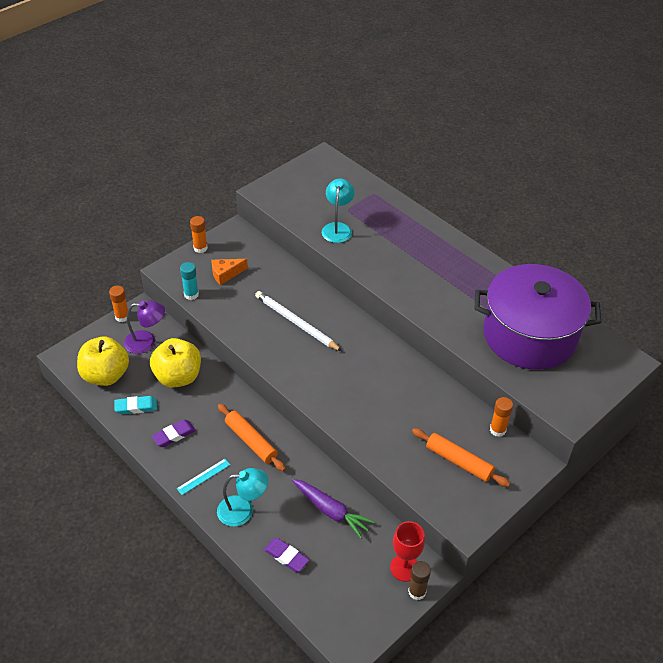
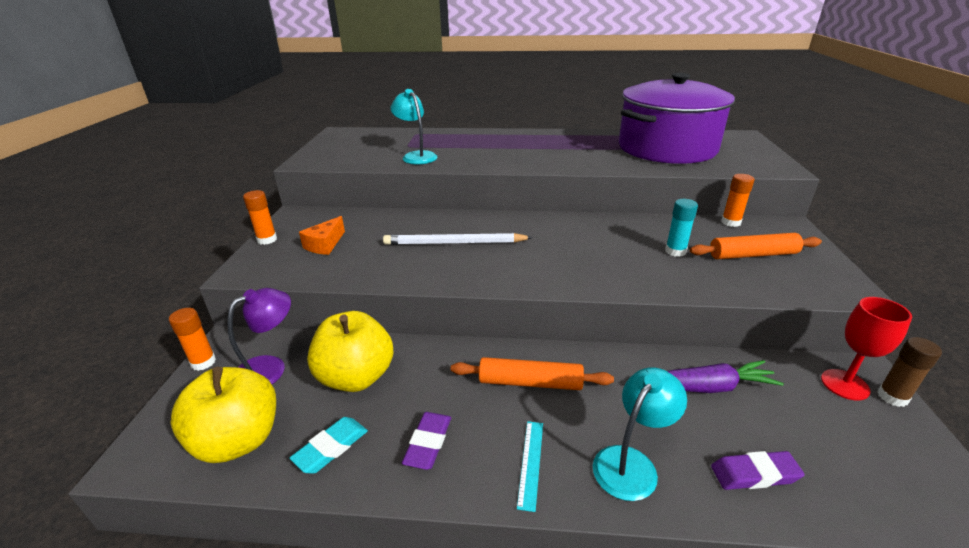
camera: 40 degrees left, 15 degrees down
(191, 294) = (301, 276): turquoise glue stick -> turquoise glue stick (675, 251)

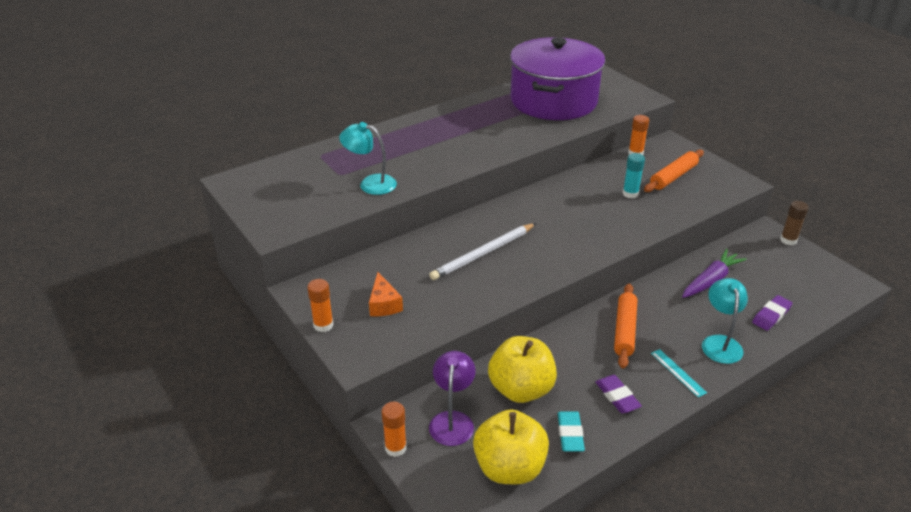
camera: 40 degrees left, 5 degrees up
(530, 382) = (624, 330): orange rolling pin -> orange rolling pin turned 45 degrees counterclockwise
(844, 384) = (765, 244): red goblet -> none

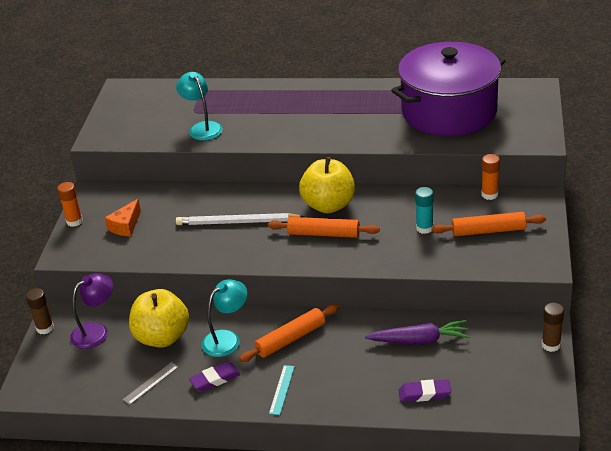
camera: 45 degrees right, 0 degrees up
(395, 448) = (45, 328): orange glue stick -> brown glue stick
(509, 468) = (88, 379): yellow apple -> yellow apple (328, 205)
(566, 230) = (323, 234): none -> orange rolling pin
(570, 434) = (151, 383): turquoise eraser -> grey ruler
(617, 397) = (215, 379): purple eraser -> purple eraser turned 45 degrees clockwise
(720, 343) = (347, 388): turquoise lamp -> turquoise lamp (227, 339)

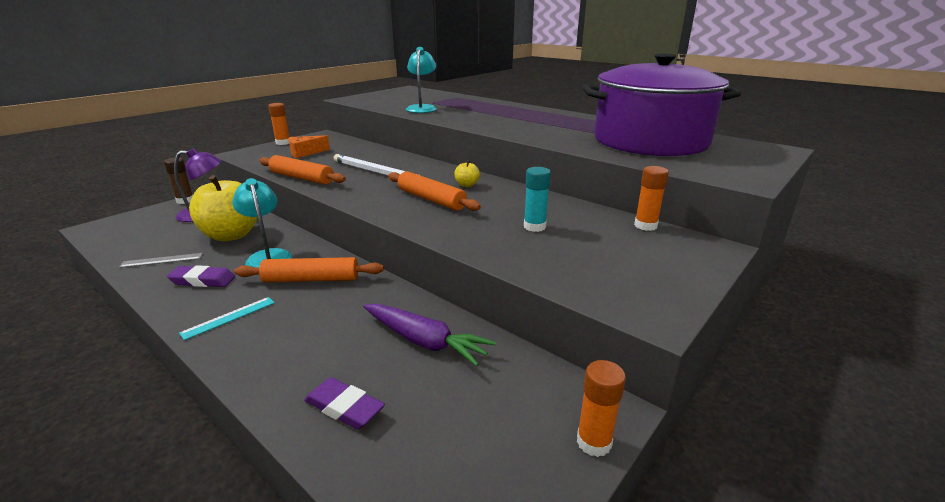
camera: 30 degrees right, 10 degrees down
(227, 339) = (268, 256): turquoise lamp -> turquoise lamp turned 105 degrees counterclockwise
(328, 205) = (467, 185): yellow apple -> yellow apple, size x0.42
(488, 231) = (608, 253): orange rolling pin -> orange rolling pin (301, 178)
(551, 345) = (594, 442): brown glue stick -> orange glue stick

